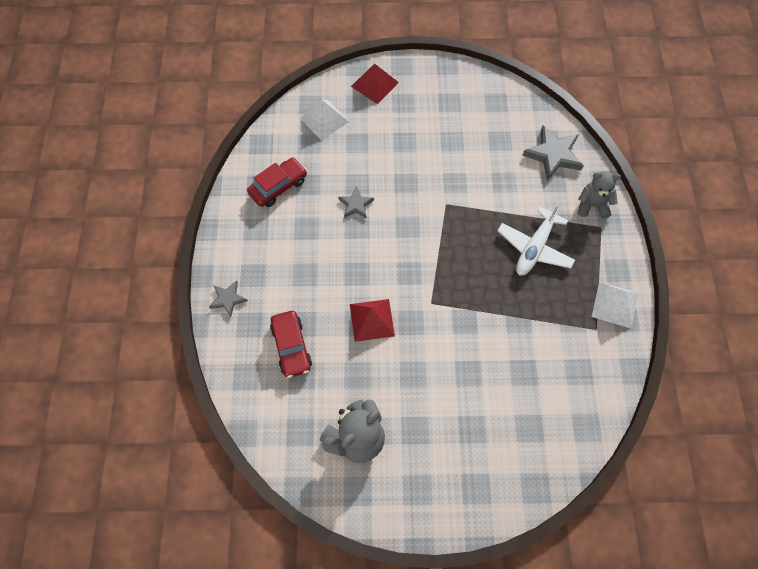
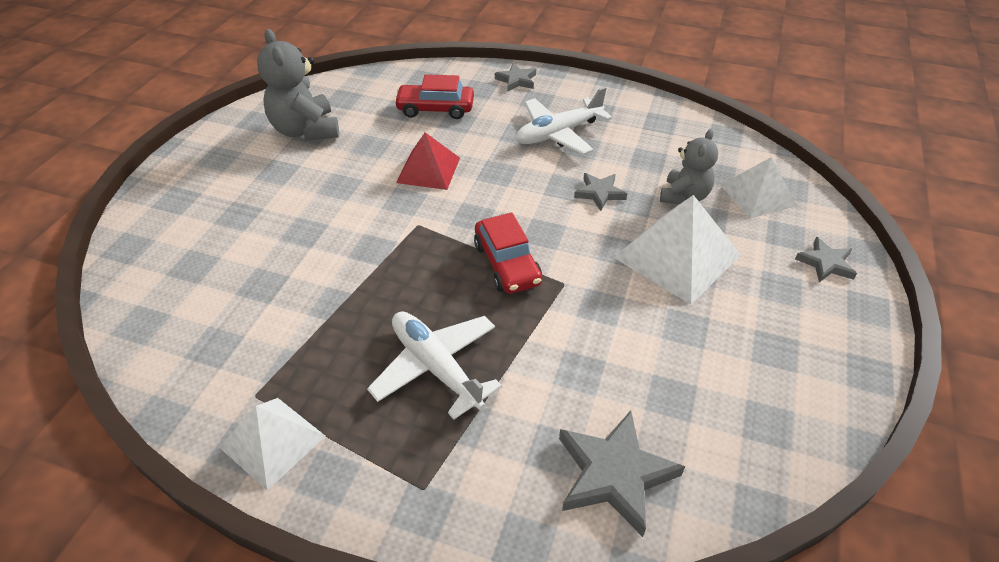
camera: 110 degrees right, 20 degrees down
(278, 187) = (652, 136): red car -> red car (507, 264)
(296, 247) = (558, 134): none -> white plane
(374, 84) = (825, 263): red pyramid -> grey star
(398, 153) = (677, 256): none -> white pyramid
(592, 205) = (475, 495): grey teddy bear -> grey teddy bear (684, 196)

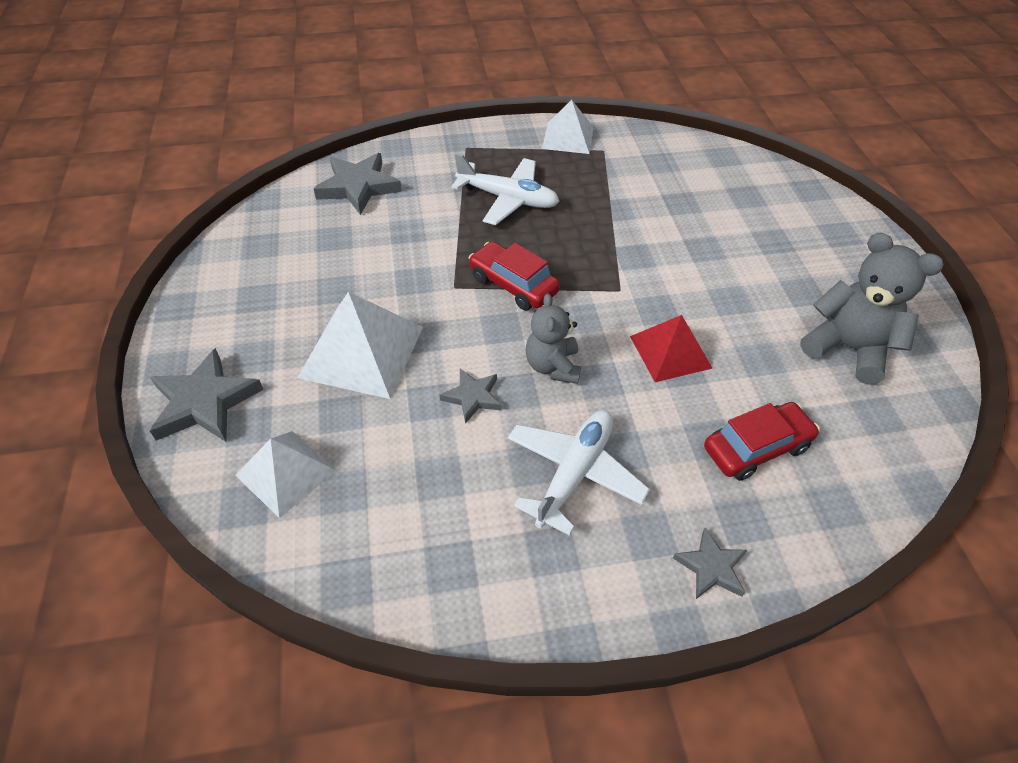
camera: 150 degrees right, 5 degrees up
(684, 196) = (375, 432): grey teddy bear -> grey teddy bear (552, 366)
(825, 263) = (204, 402): grey star -> grey star, size x1.73

